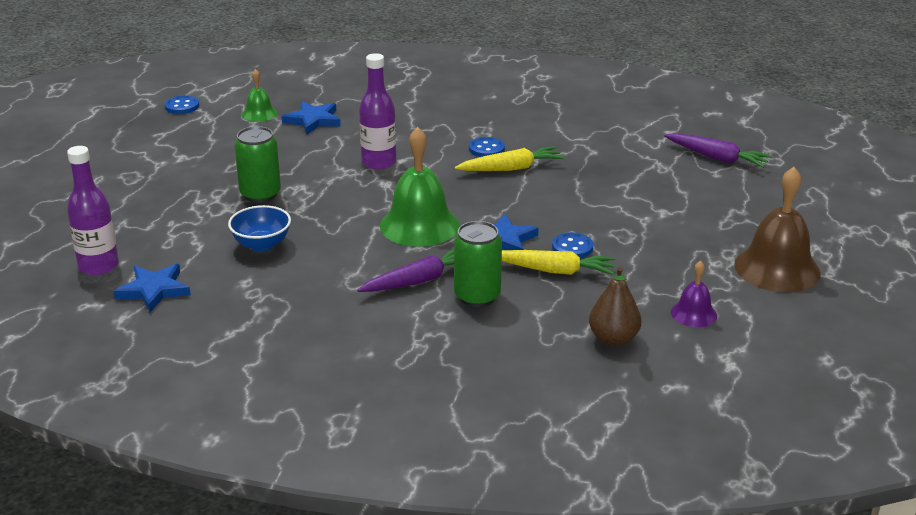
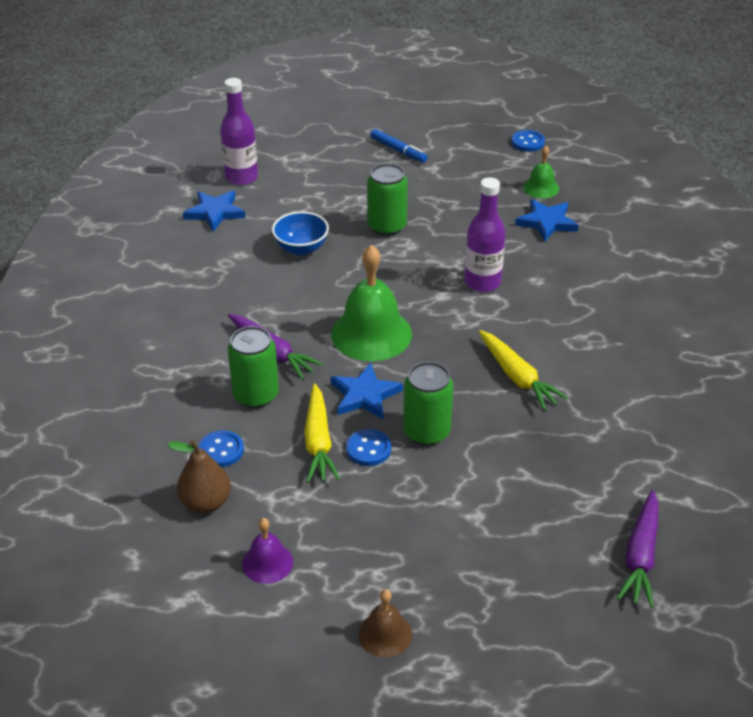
camera: 75 degrees right, 10 degrees up
(134, 169) = (398, 150): none -> blue marker
(486, 149) = (552, 351): blue button -> blue button (221, 450)
(561, 218) = (426, 432): none -> green can
(777, 268) = (385, 634): brown bell -> brown bell, size x0.52

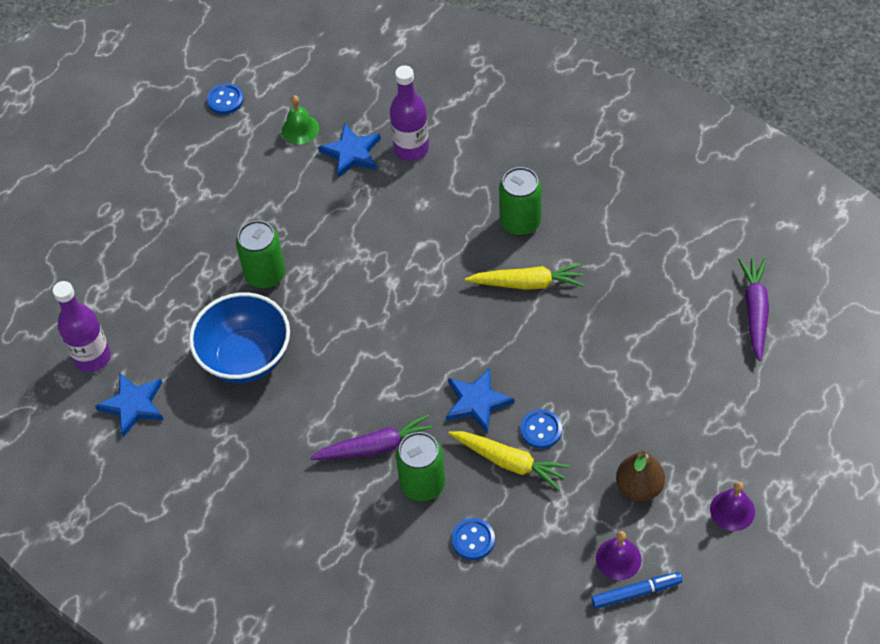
camera: 55 degrees left, 15 degrees up
(206, 503) = (527, 577): brown pear -> brown pear (639, 487)
(301, 248) = (246, 358): blue bowl -> blue bowl, size x1.63
(371, 333) = (404, 359): green bell -> none
(385, 634) = (732, 510): brown bell -> purple bell
(398, 150) = (155, 206): blue marker -> blue marker (636, 592)
(426, 432) = (548, 379): green can -> green can (520, 222)
(482, 282) = (396, 244): purple bottle -> purple bottle (411, 149)
(640, 556) = (755, 310): purple carrot -> purple carrot turned 135 degrees counterclockwise

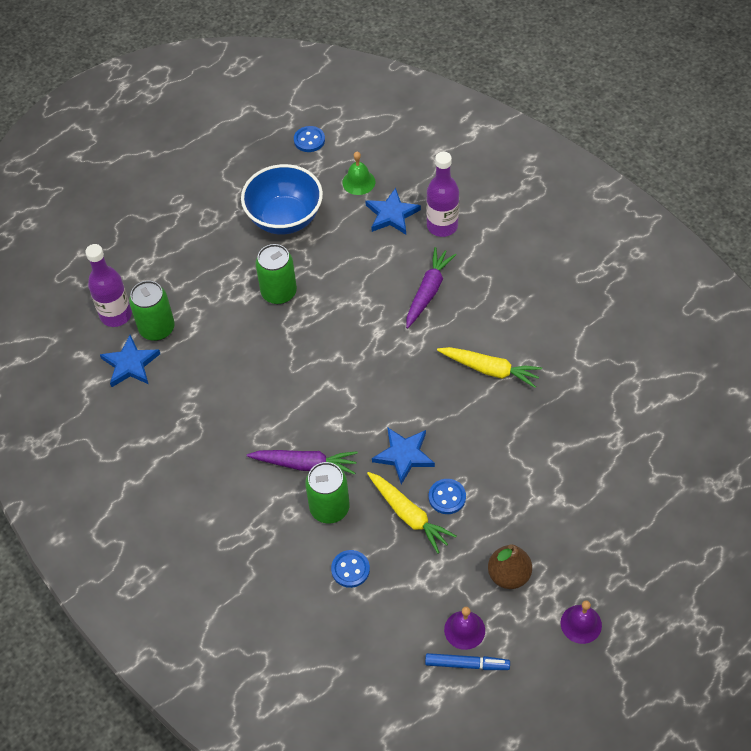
camera: 20 degrees right, 0 degrees up
(246, 358) = (234, 355): blue bowl -> blue bowl (285, 218)
(520, 222) = (506, 316): green can -> green can (157, 328)
(755, 310) = (676, 458): purple carrot -> purple carrot (428, 291)

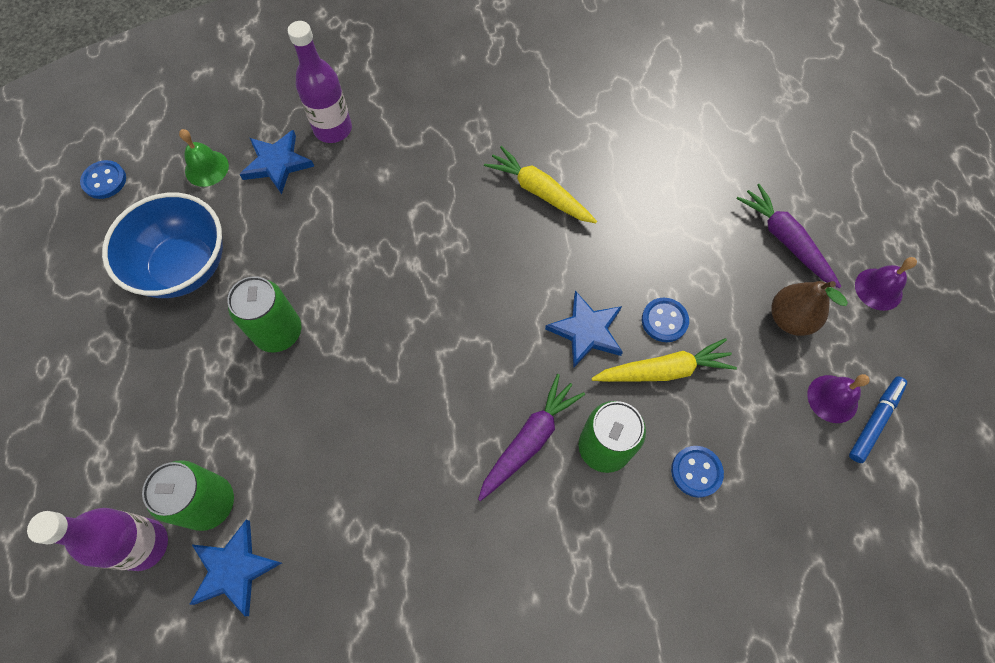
camera: 60 degrees left, 10 degrees up
(428, 291) = (402, 188): purple carrot -> purple carrot (785, 240)
(490, 370) = (539, 192): yellow carrot -> yellow carrot turned 105 degrees counterclockwise

